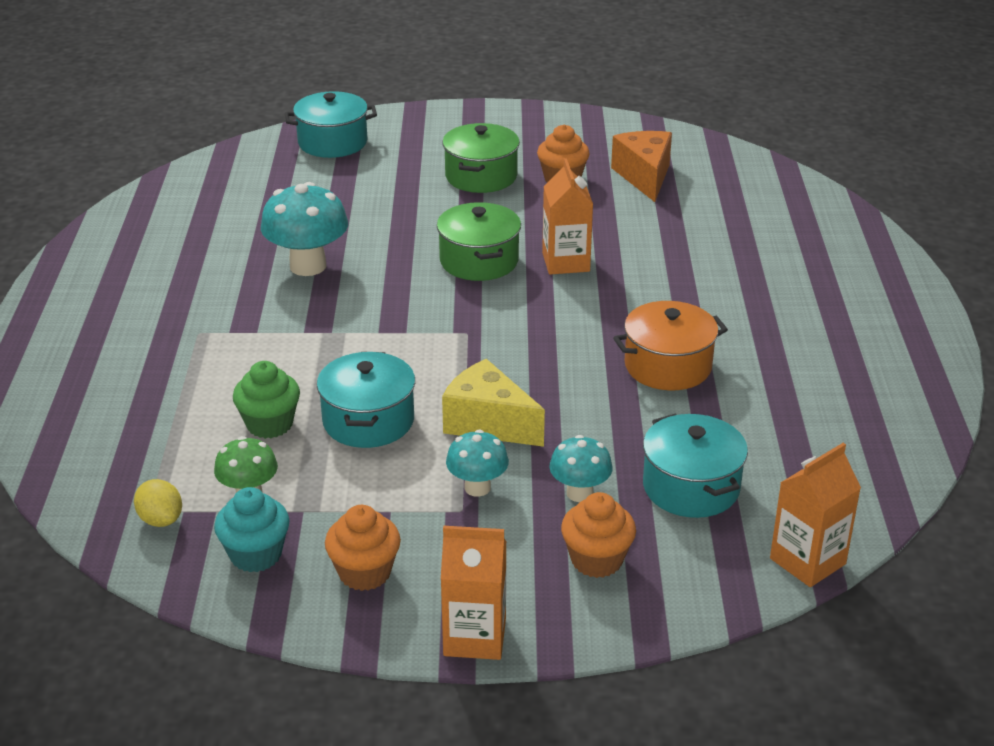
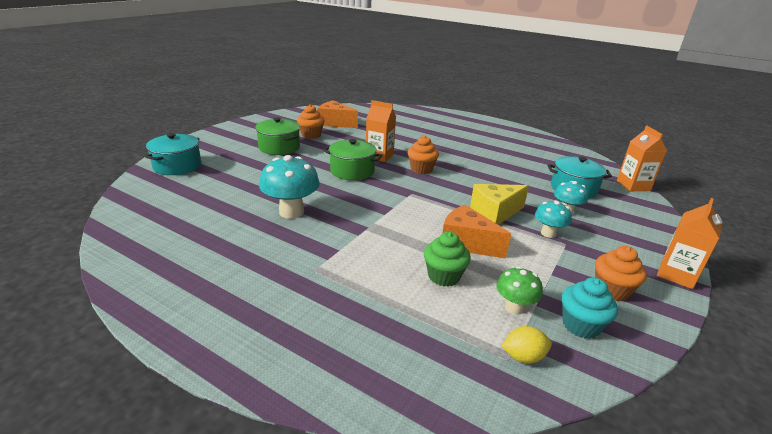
camera: 60 degrees left, 5 degrees down
(368, 420) = (466, 243): turquoise pot -> orange cheese
(596, 560) = (619, 224): orange cupcake -> orange cupcake (421, 169)
(668, 366) = (482, 165): orange pot -> none

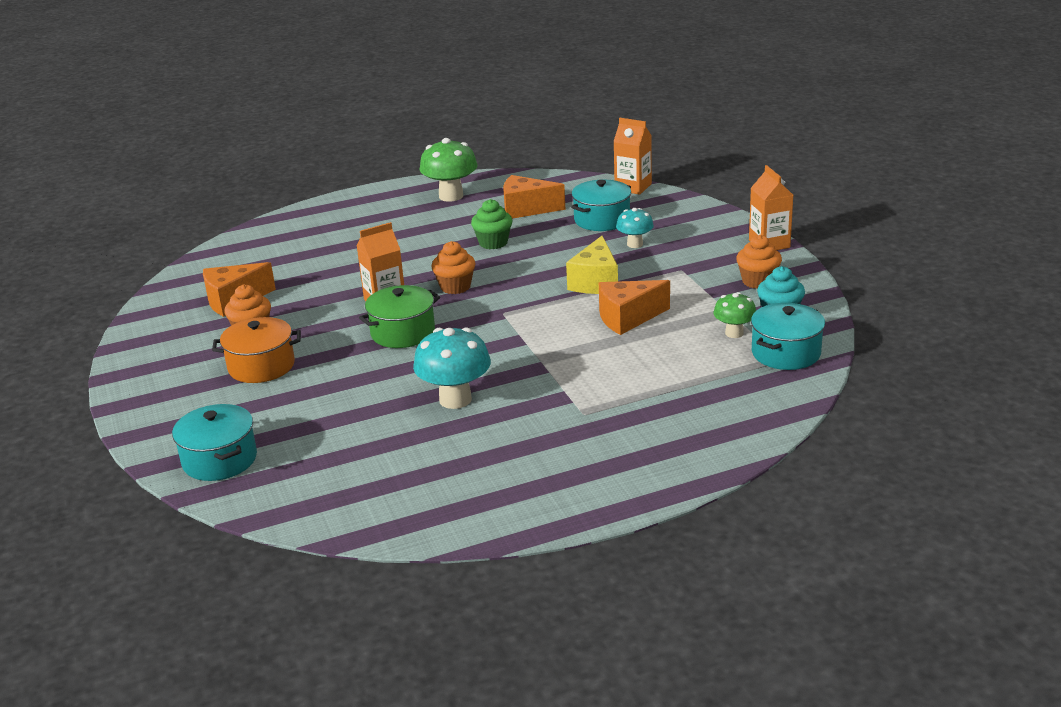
camera: 50 degrees left, 0 degrees up
(279, 147) = (261, 366): green pot -> orange pot
(444, 276) = (663, 349): green cupcake -> green cupcake (493, 243)
(514, 137) = (451, 196): none -> green mushroom
(523, 357) = (786, 353): yellow lemon -> turquoise pot
(539, 161) = (526, 209): none -> orange cheese
(548, 233) = (658, 270): turquoise mushroom -> none

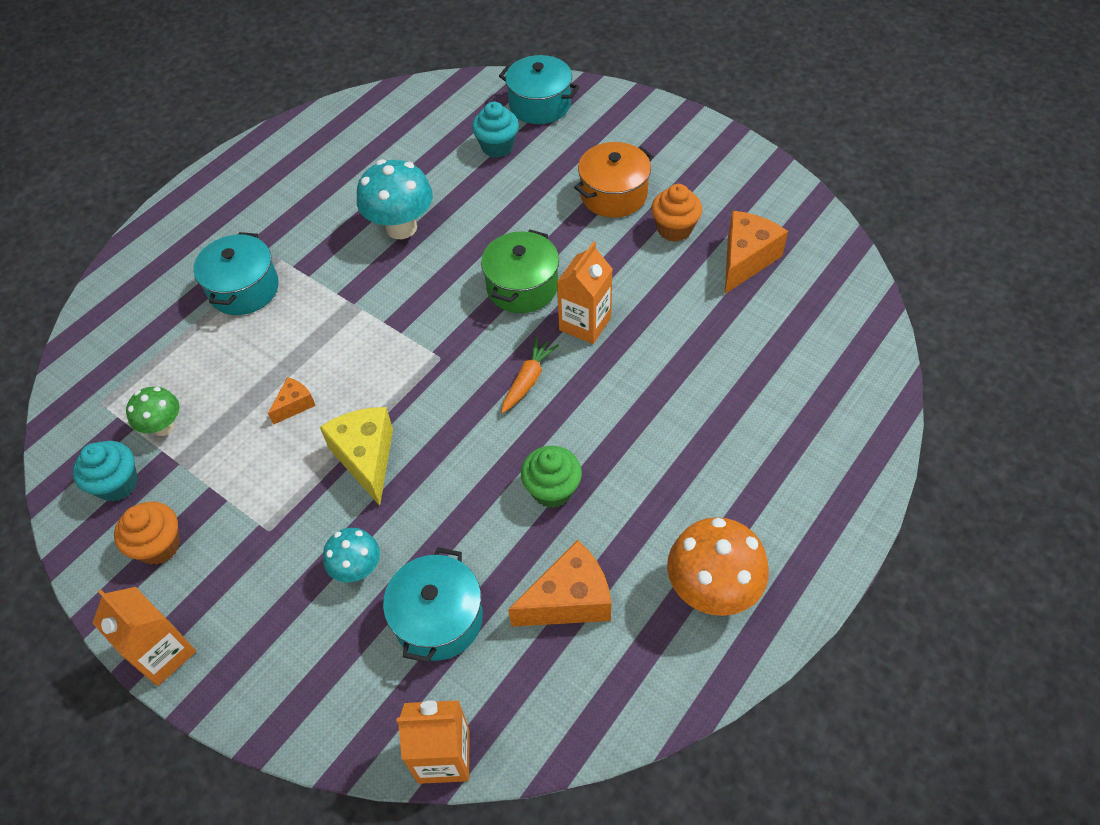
camera: 150 degrees right, 25 degrees up
(304, 435) = (497, 147): none -> turquoise cupcake
(451, 196) = (712, 590): green mushroom -> orange mushroom
(455, 287) = (528, 380): orange cupcake -> orange carrot
(628, 318) = (294, 405): orange cheese -> orange cheese, size x0.53
(786, 353) = (98, 416): turquoise pot -> turquoise pot (244, 289)

